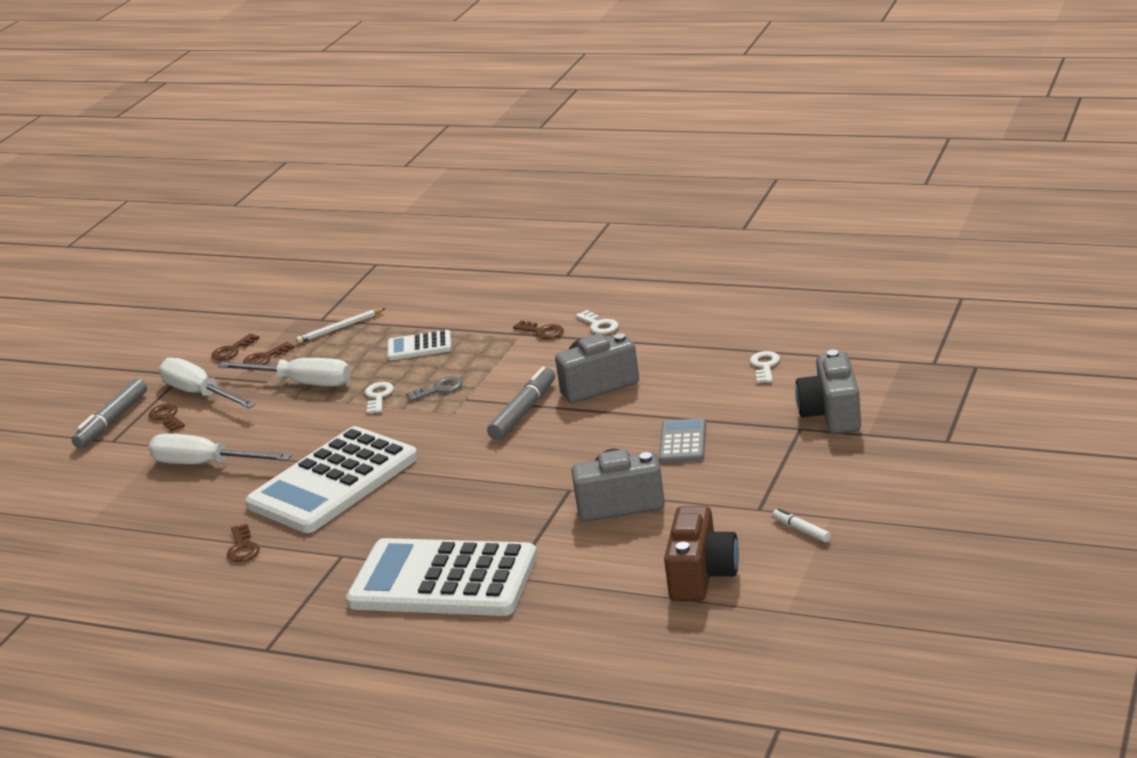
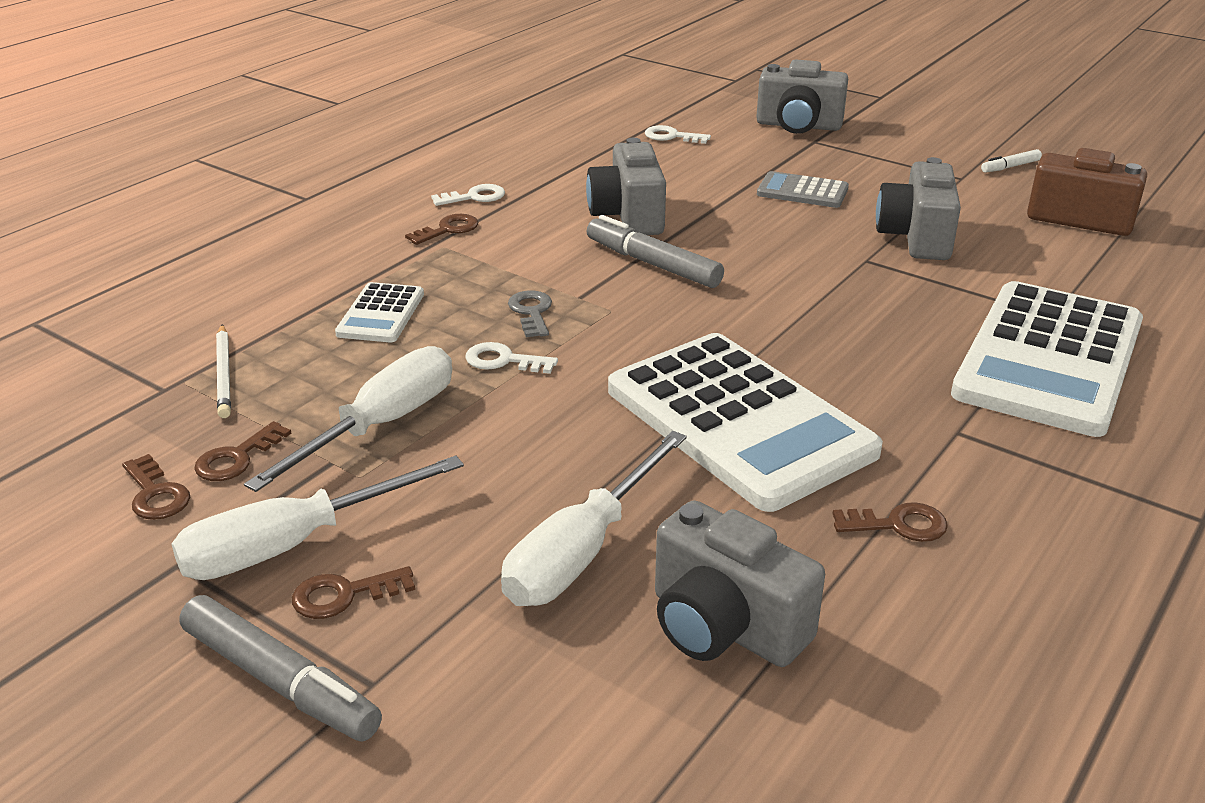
camera: 80 degrees left, 5 degrees up
(155, 513) = (724, 626): none -> grey camera
(265, 358) = (237, 458): brown key -> brown key turned 60 degrees clockwise

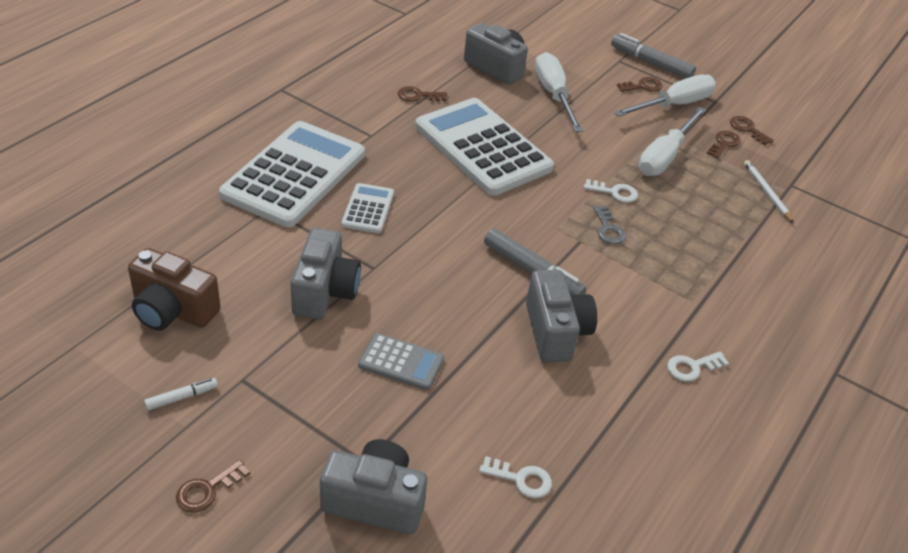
camera: 175 degrees right, 10 degrees up
(381, 314) = (703, 233): white calculator -> white calculator (368, 209)
(448, 230) = (696, 320): brown key -> brown key (207, 490)
(582, 551) = (553, 95): white screwdriver -> white screwdriver turned 45 degrees counterclockwise

